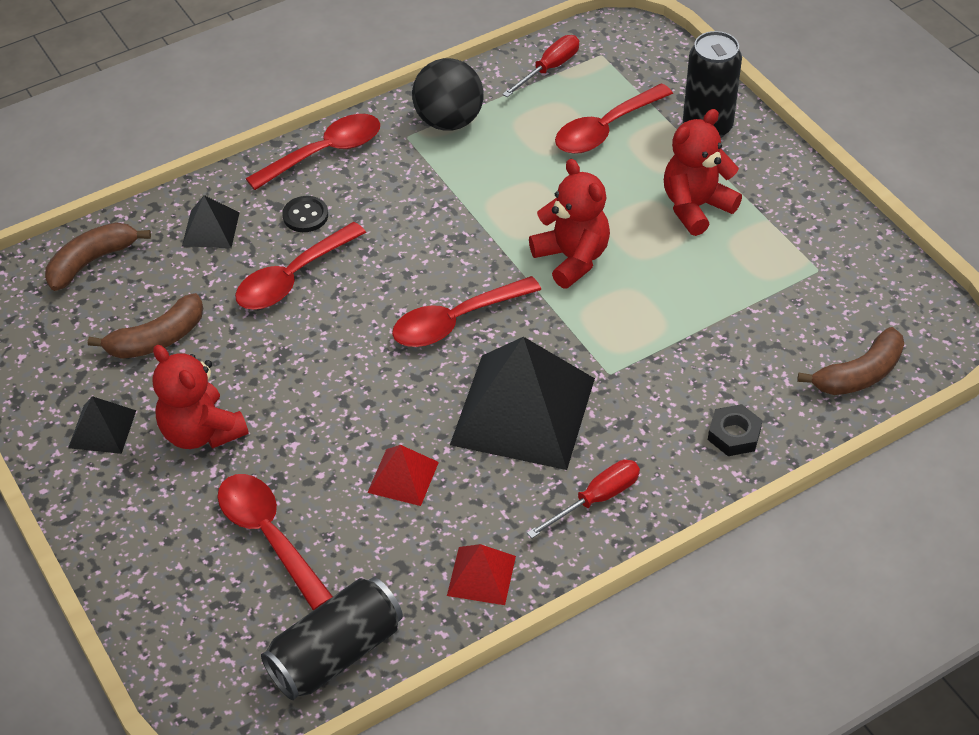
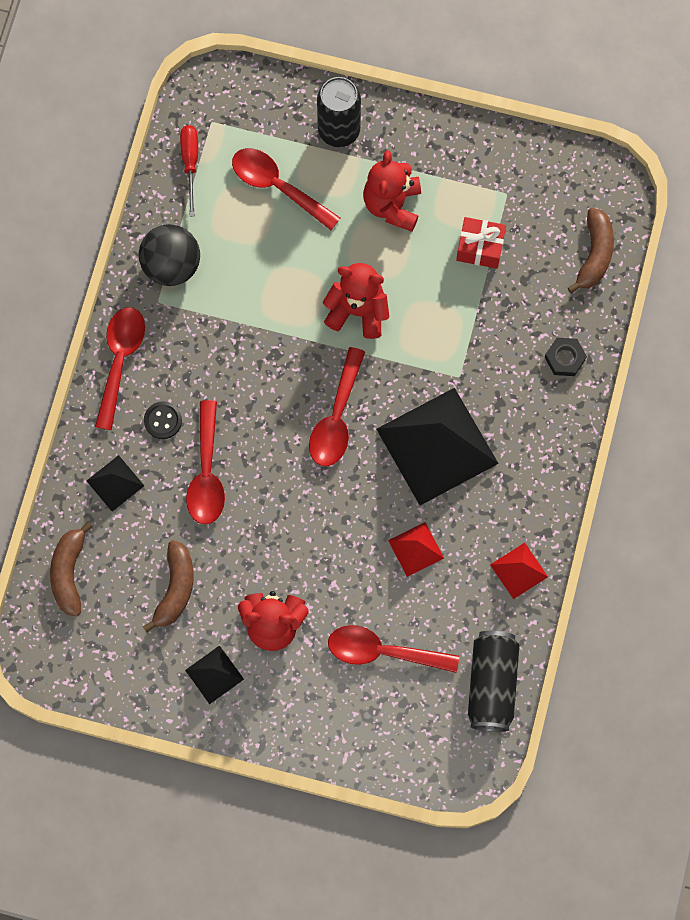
camera: 45 degrees left, 25 degrees up
(596, 499) = (532, 468): red screwdriver -> none
(605, 129) = (277, 186): red spoon -> red spoon turned 120 degrees clockwise
(745, 292) = (480, 248): none -> red gift

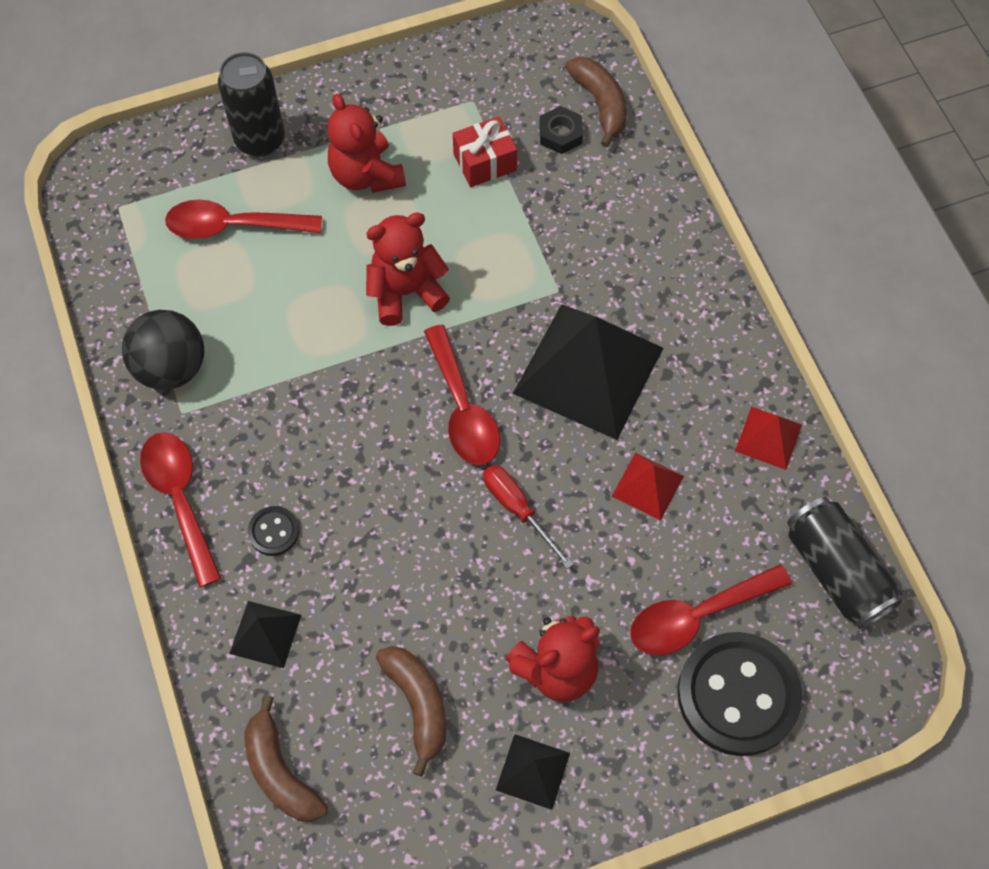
camera: 35 degrees left, 10 degrees down
(190, 163) = (122, 258): red screwdriver -> red screwdriver (518, 509)
(207, 473) = (363, 555): red spoon -> none
(370, 715) = (738, 695): none -> black button
(565, 358) = (648, 211): black nut -> black nut (560, 134)

